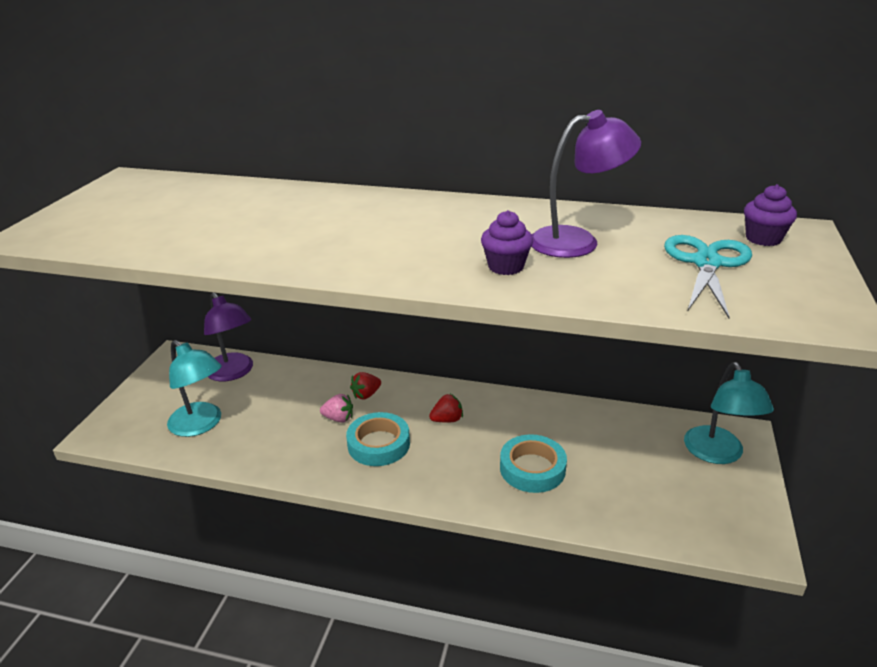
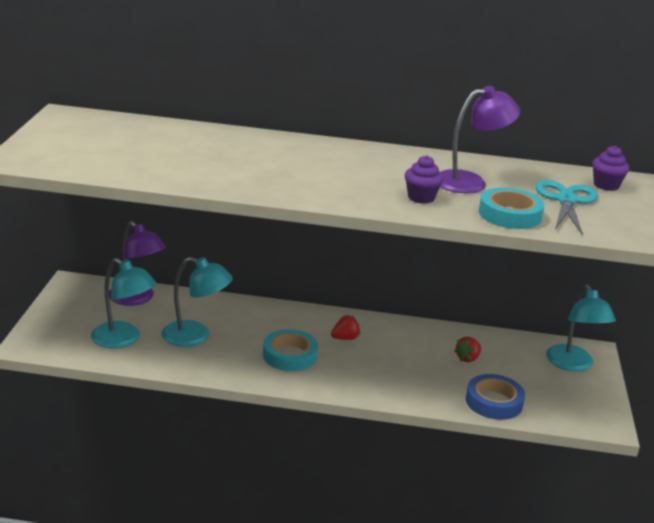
camera: 10 degrees left, 5 degrees down
(280, 420) = (195, 336): none -> turquoise lamp
(339, 418) = (248, 336): pink strawberry -> none
(366, 395) = (268, 318): red strawberry -> red strawberry (467, 358)
(532, 468) = (424, 373): turquoise tape -> turquoise tape (510, 215)
(614, 511) = (494, 402): none -> blue tape

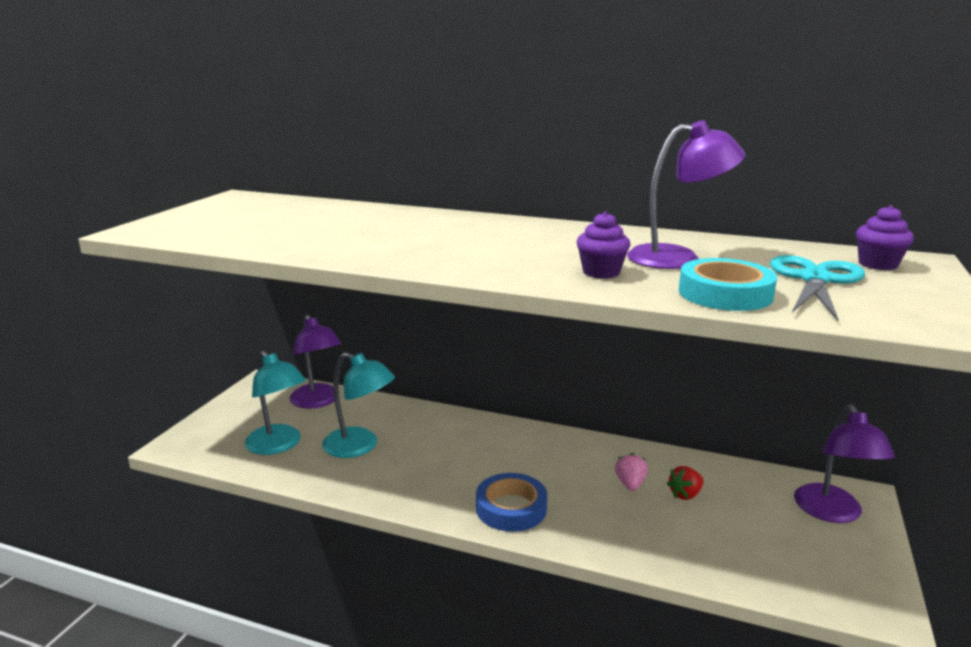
camera: 15 degrees right, 5 degrees down
(290, 355) = (459, 476): turquoise tape -> none
(345, 338) = (534, 459): red strawberry -> none
(425, 353) = (630, 484): none -> pink strawberry
(494, 402) = (712, 560): blue tape -> blue tape (511, 508)
(573, 364) = (832, 513): turquoise lamp -> purple lamp

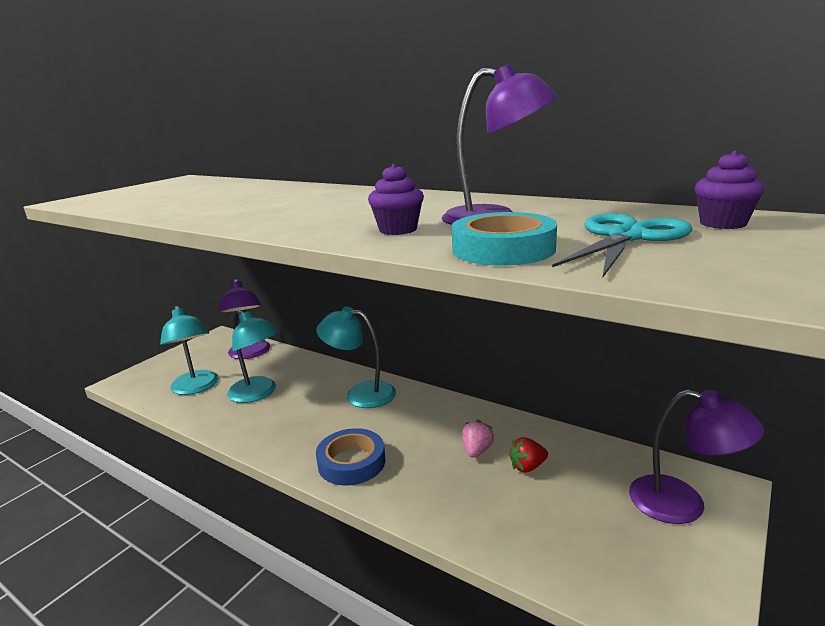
camera: 15 degrees right, 0 degrees up
(478, 437) = (361, 394): none -> turquoise lamp
(832, 513) = (683, 504): purple lamp -> purple lamp turned 75 degrees counterclockwise

